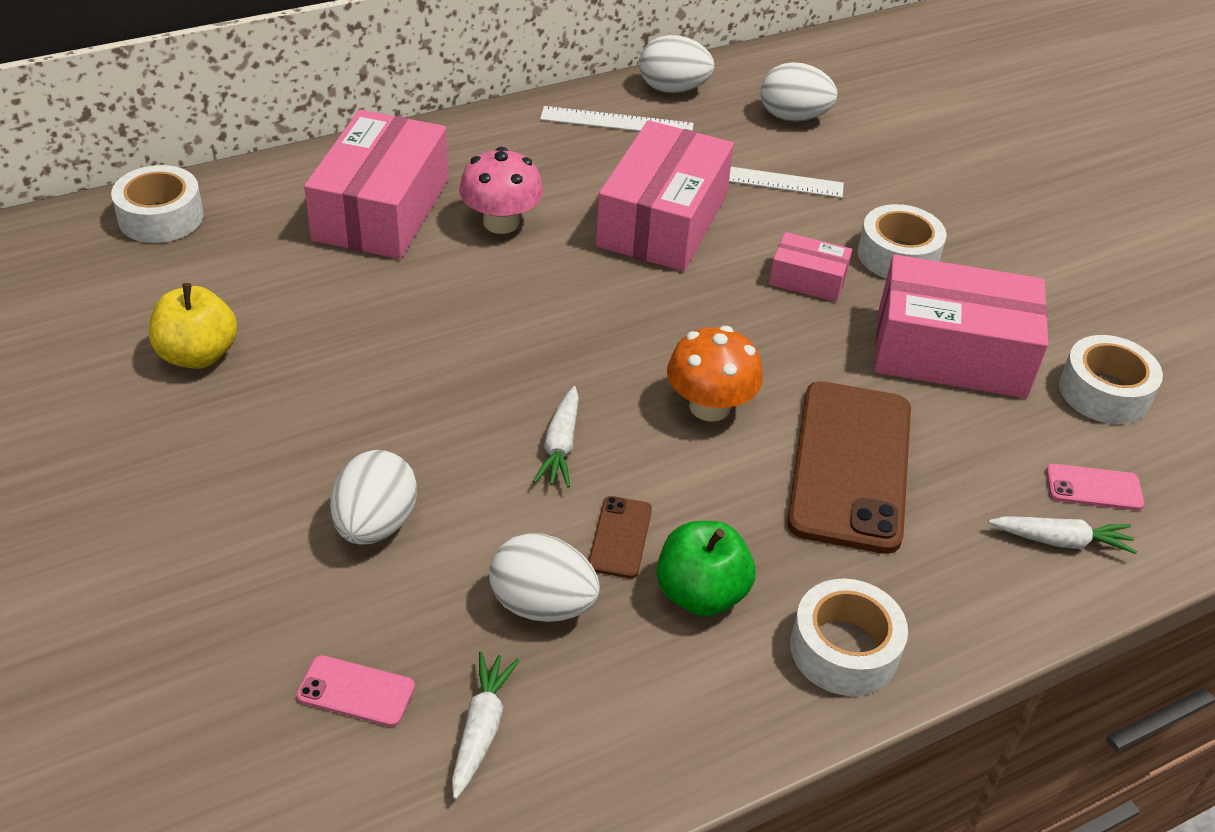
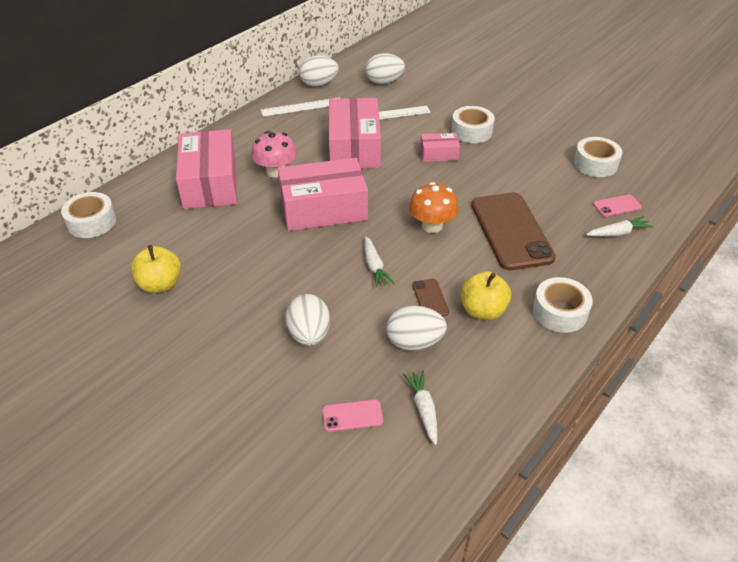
camera: 20 degrees left, 0 degrees up
(701, 593) = (482, 310): green apple -> yellow apple
(950, 352) = (521, 167): pink box -> pink box (323, 209)

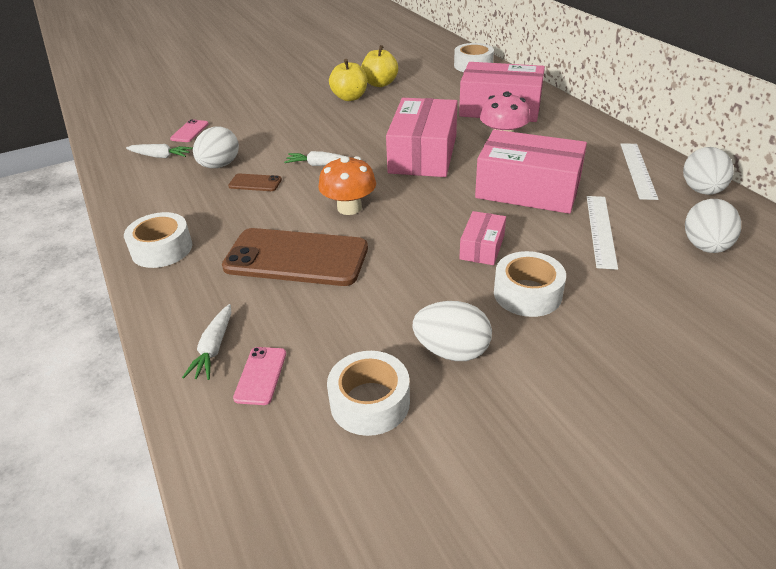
camera: 115 degrees right, 5 degrees down
(309, 334) = (275, 127): white egg -> white egg (452, 351)
(482, 310) = (213, 206): yellow apple -> yellow apple (350, 97)

